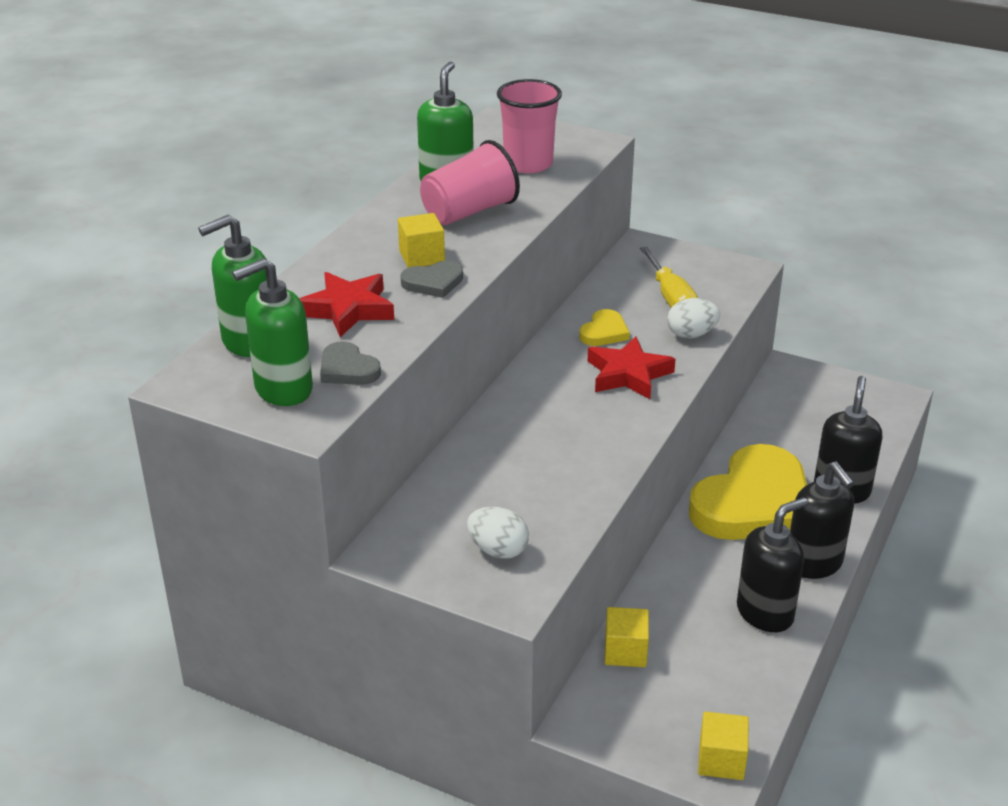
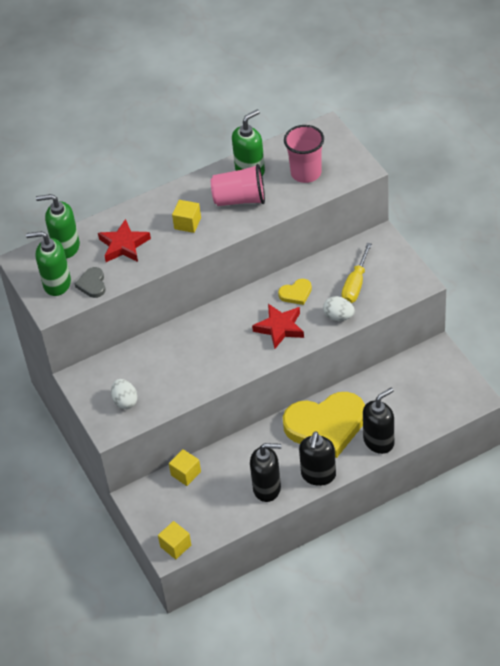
camera: 40 degrees right, 15 degrees up
(433, 282) = (177, 244): grey heart -> none

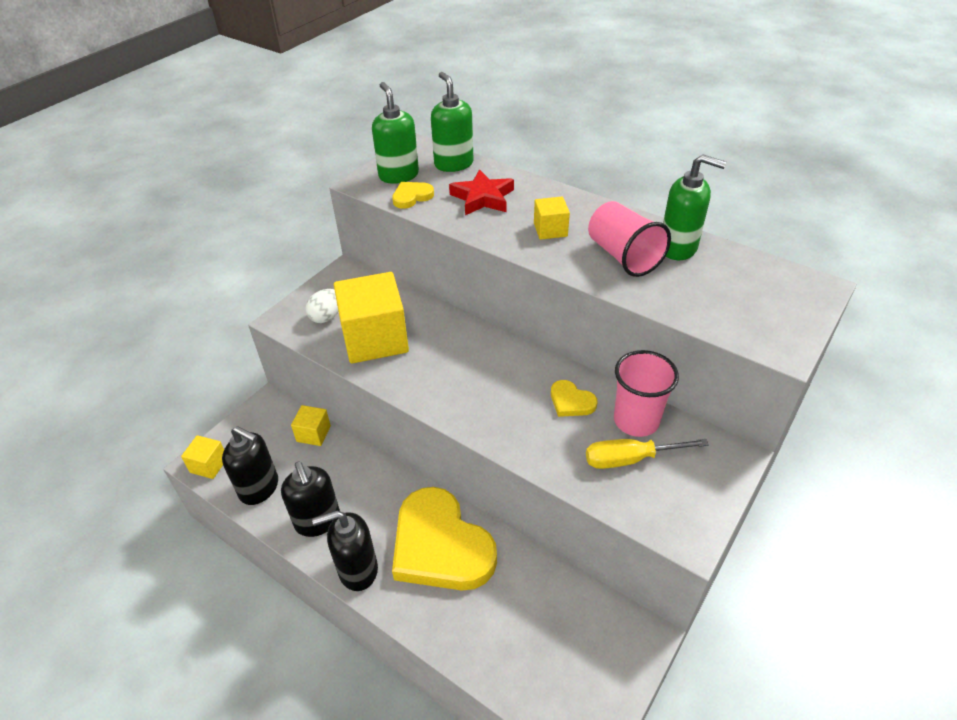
camera: 60 degrees right, 5 degrees down
(92, 284) = (412, 197): grey heart -> yellow heart
(169, 378) = (375, 339): none -> yellow cube
(280, 328) = (505, 407): red star -> none
(306, 173) = (721, 297): pink cup -> pink cup (636, 420)
(338, 316) = (562, 462): white egg -> none
(379, 441) = (443, 623): black soap dispenser -> black soap dispenser (259, 488)

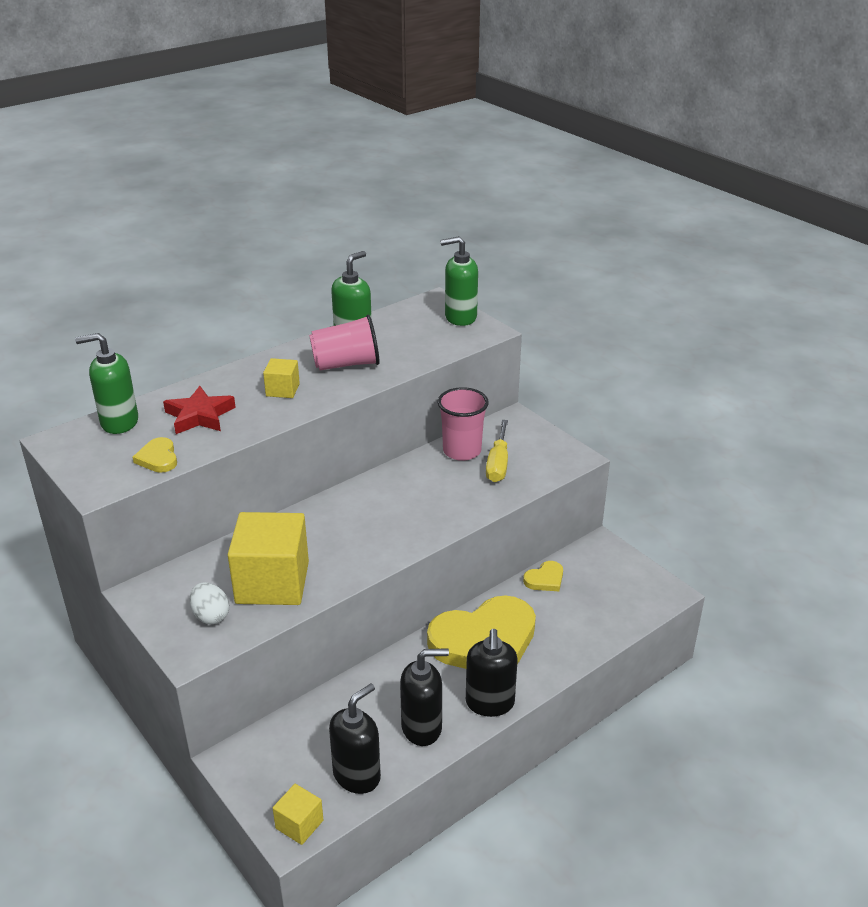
camera: 75 degrees left, 10 degrees down
(313, 434) = (302, 719): yellow cube -> none
(398, 175) = (107, 461): green soap dispenser -> green soap dispenser (460, 317)
(571, 401) = (425, 477): yellow heart -> yellow heart (545, 579)

